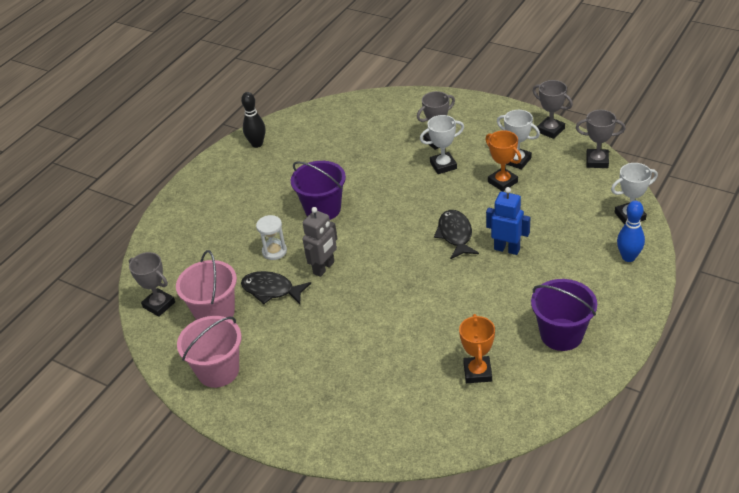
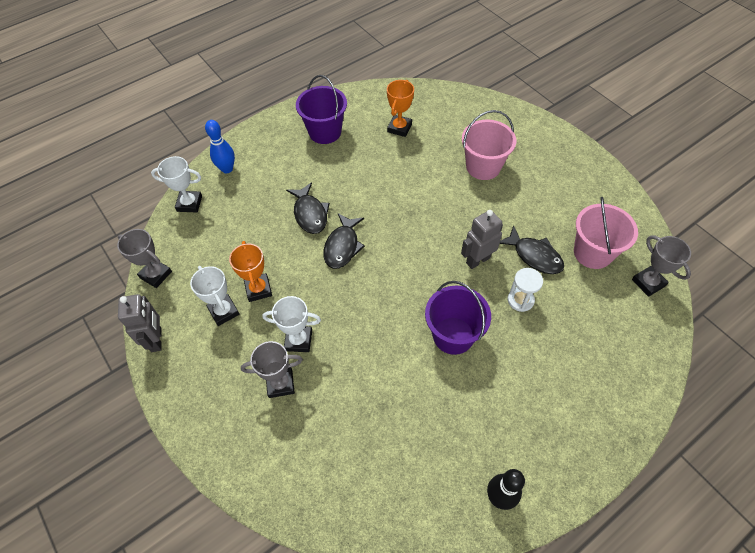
camera: 160 degrees left, 15 degrees up
(218, 371) = (596, 197): pink bucket -> pink bucket (483, 167)
(507, 249) = (310, 214): blue robot -> black fish
(550, 130) = (157, 339): grey trophy -> grey robot

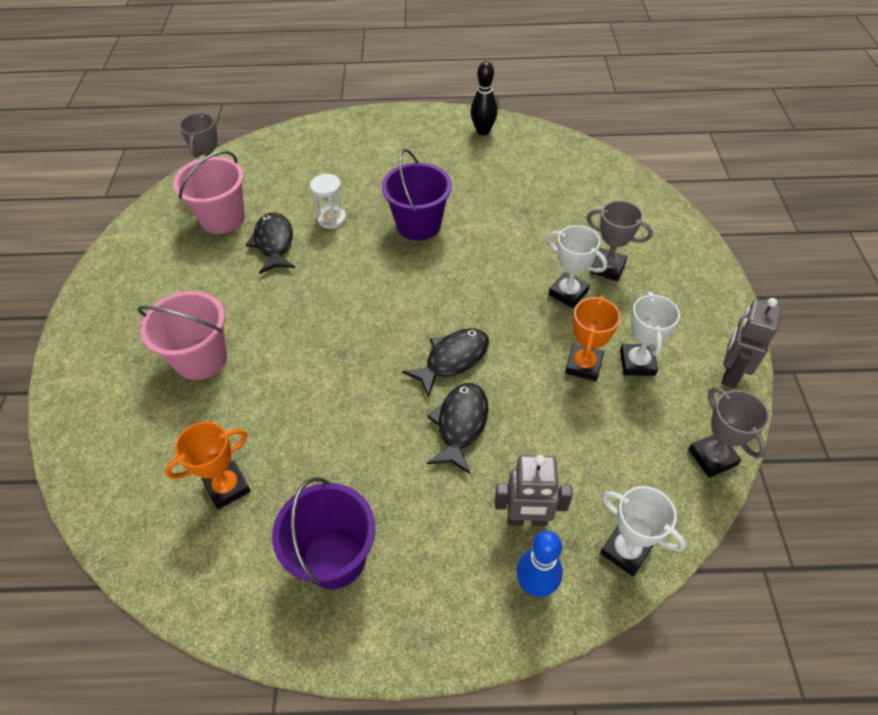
camera: 145 degrees left, 5 degrees down
(477, 260) = (328, 268): grey robot -> grey robot (527, 519)

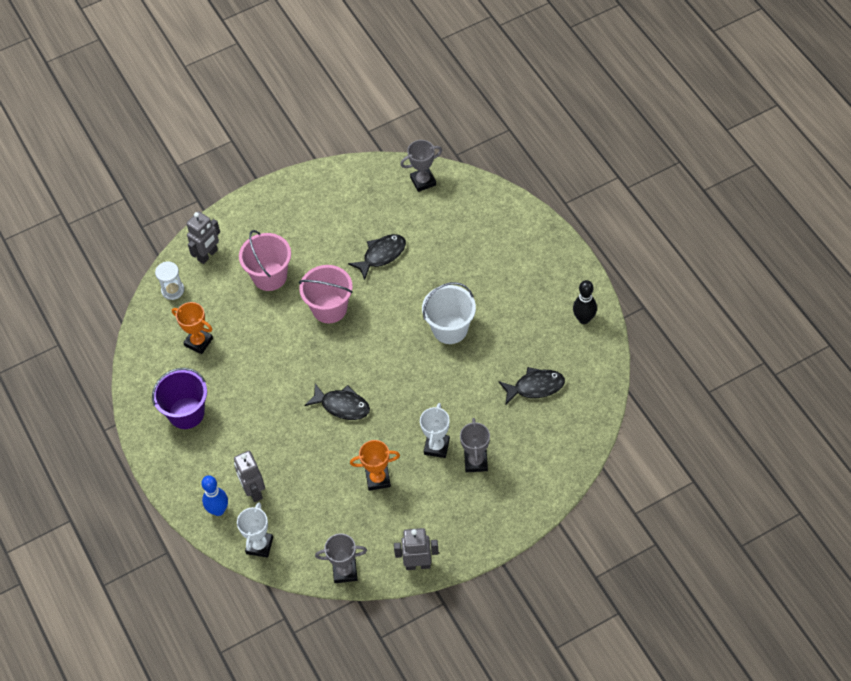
camera: 65 degrees right, 5 degrees up
(101, 415) = (208, 255): none -> grey robot
(222, 218) = (386, 212): pink bucket -> pink bucket (329, 308)
(331, 219) = (424, 274): white hourglass -> white hourglass (172, 290)
(418, 225) = (450, 329): purple bucket -> white bucket
(460, 424) = (297, 432): black fish -> black fish (535, 387)
(637, 363) = (397, 508): white trophy -> none
(712, 457) = (345, 571): grey trophy -> grey trophy turned 45 degrees clockwise

